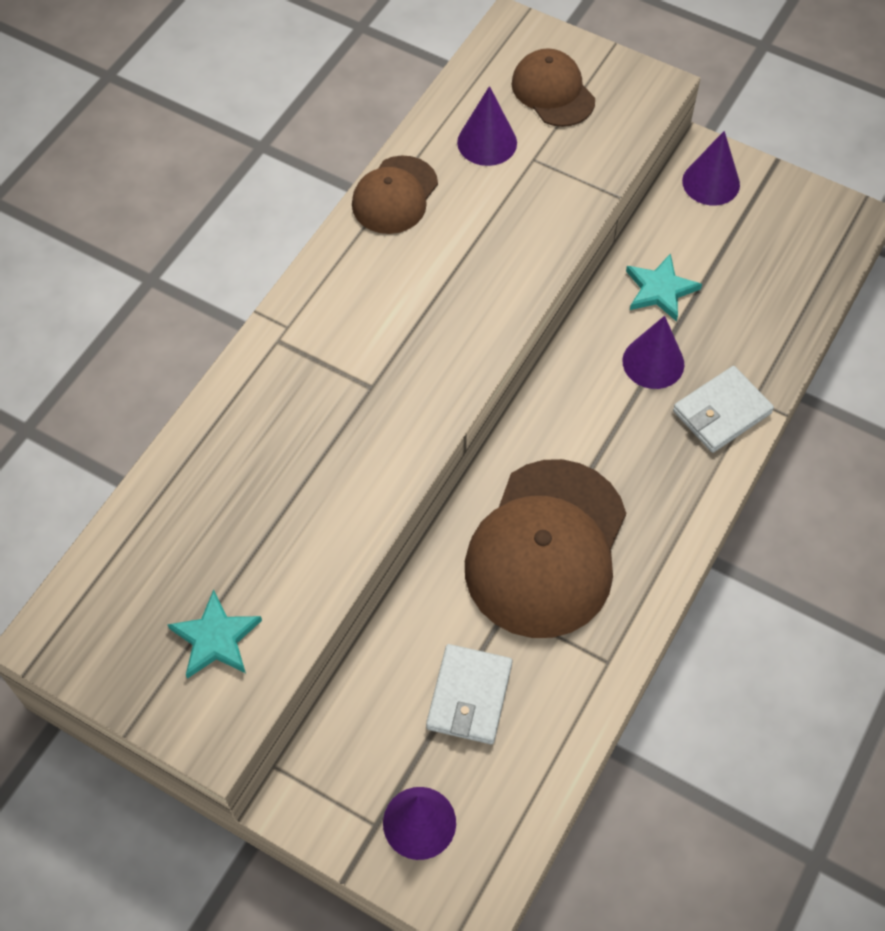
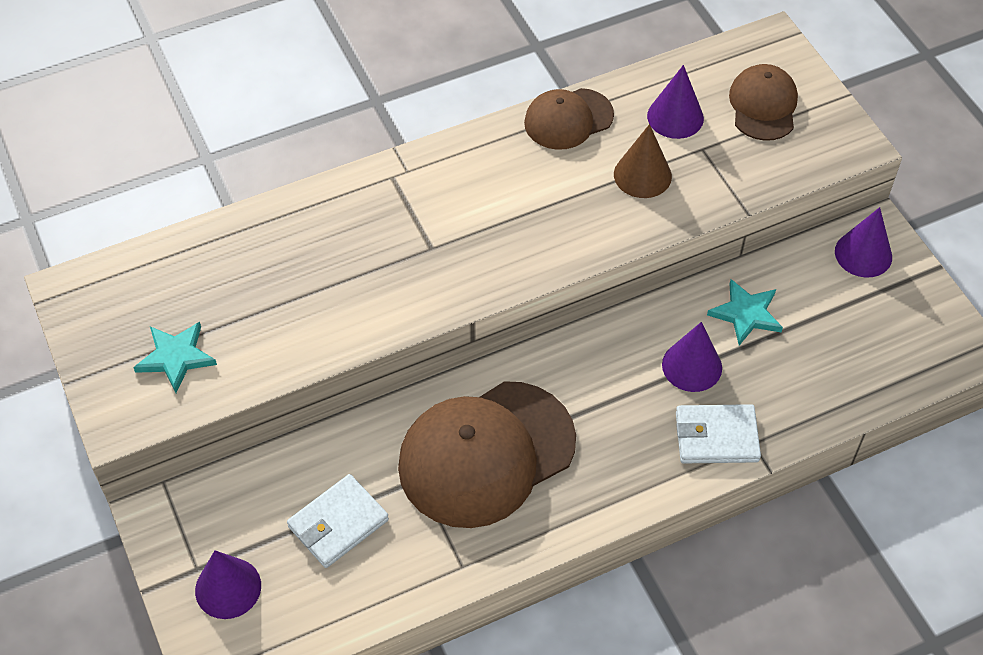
camera: 35 degrees right, 5 degrees down
(502, 212) = (642, 175): none -> brown cone

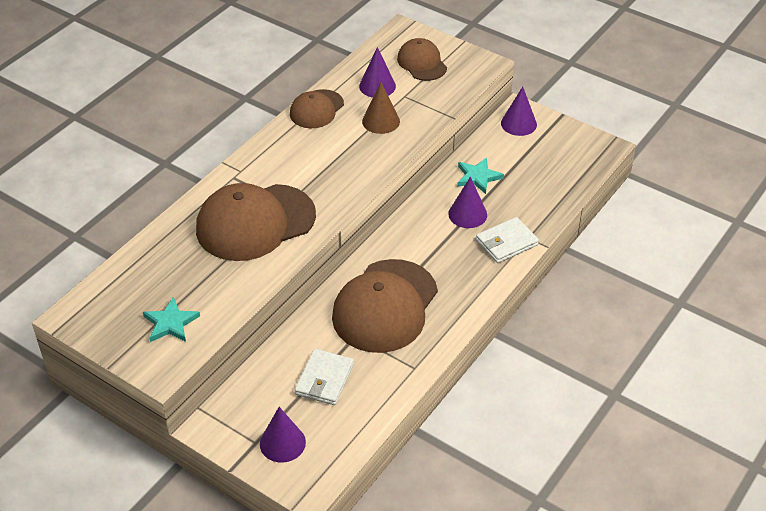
camera: 30 degrees left, 10 degrees down
(374, 258) = (255, 223): none -> brown cap

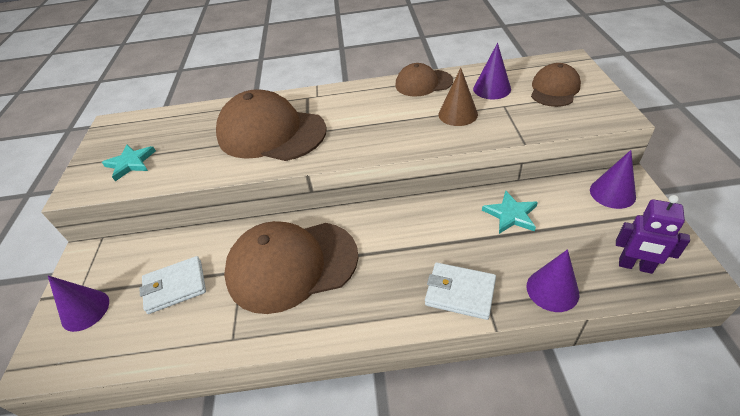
camera: 55 degrees right, 0 degrees up
(467, 214) = (459, 240): purple cone -> purple cone (552, 290)
(575, 162) = (635, 266): none -> purple robot

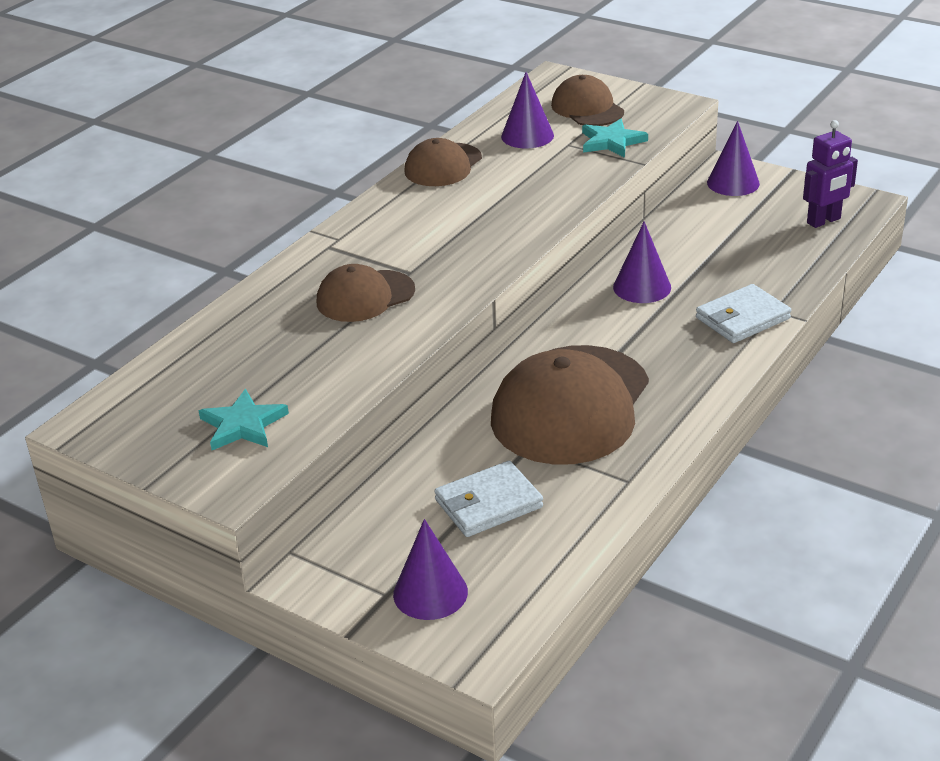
camera: 55 degrees left, 10 degrees down
(175, 287) = (488, 504): white wallet -> white wallet turned 45 degrees clockwise
(271, 133) = (365, 296): brown cap -> brown cap, size x0.55
(458, 114) = (538, 173): brown cone -> none
(511, 215) = (685, 245): turquoise star -> turquoise star (612, 142)
(552, 290) = (798, 271): purple cone -> purple cone (642, 287)

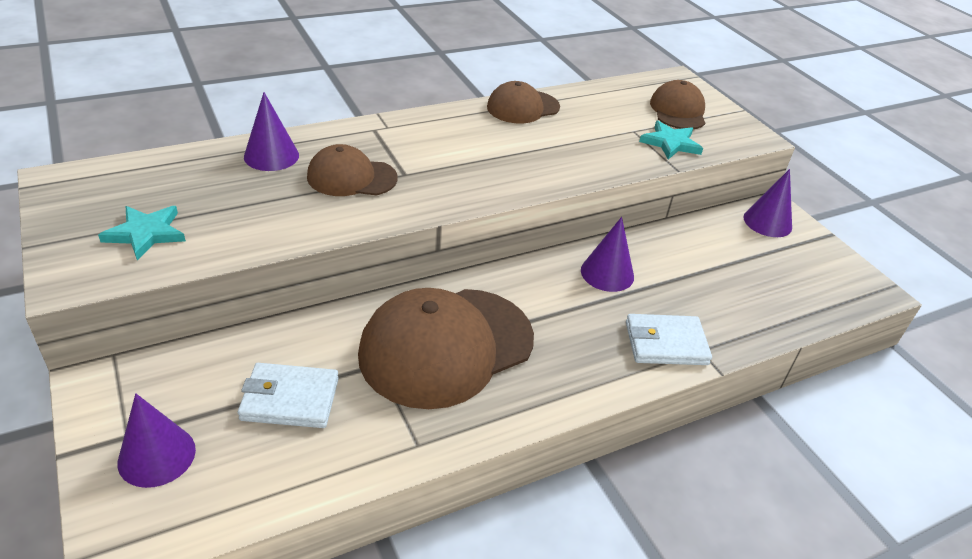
camera: 25 degrees right, 5 degrees up
(527, 136) = (609, 112): purple cone -> purple cone (271, 156)
(824, 221) = (820, 290): purple robot -> none

